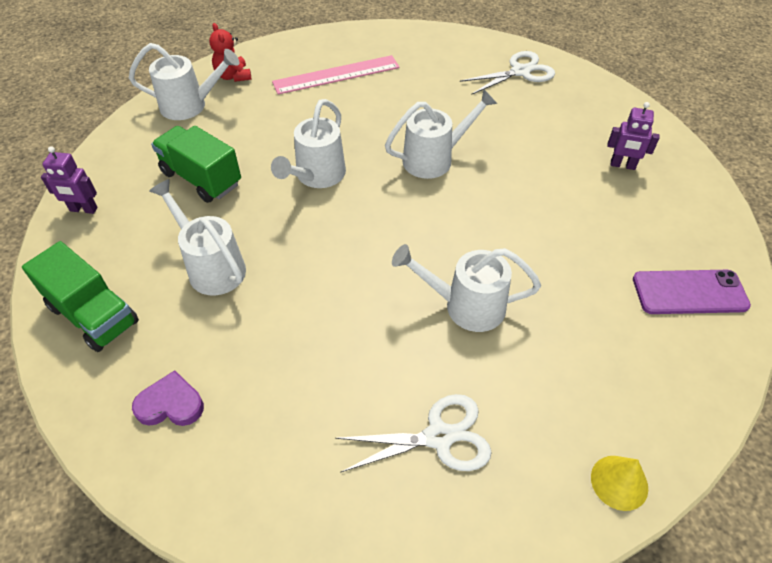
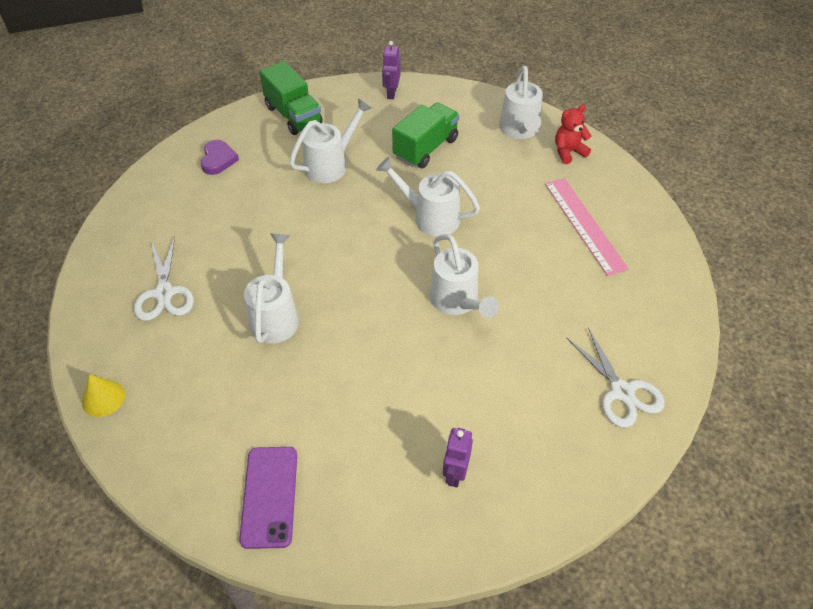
camera: 90 degrees right, 0 degrees up
(94, 315) = (293, 115): green truck -> green truck turned 75 degrees counterclockwise

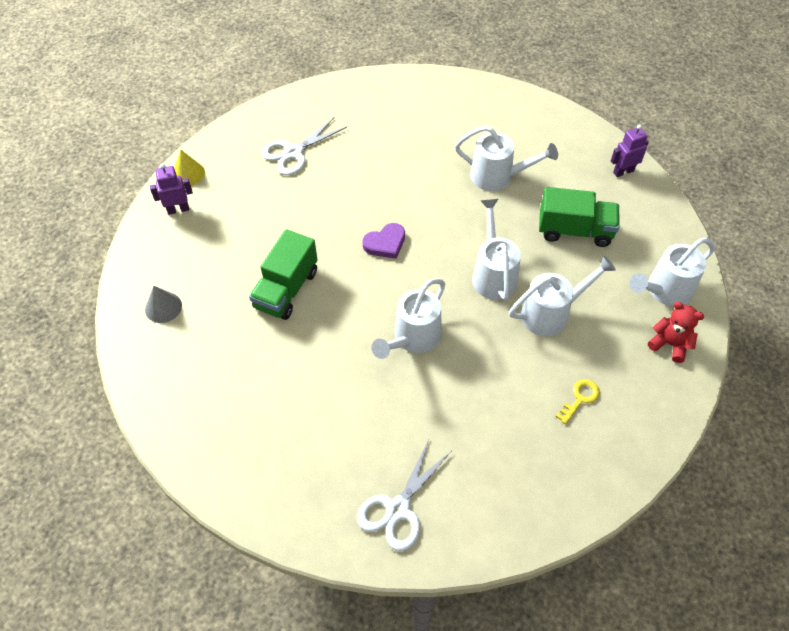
camera: 60 degrees right, 5 degrees up
(218, 160) = (444, 106): purple heart -> purple heart (385, 243)
(269, 496) = (163, 307): purple phone -> grey cone
(276, 315) = (317, 226): white watering can -> white watering can (551, 313)
(293, 115) = (534, 123): green truck -> green truck (286, 289)
(455, 473) = (243, 415): purple robot -> purple robot (178, 209)
(584, 225) = (580, 398): pink ruler -> yellow key

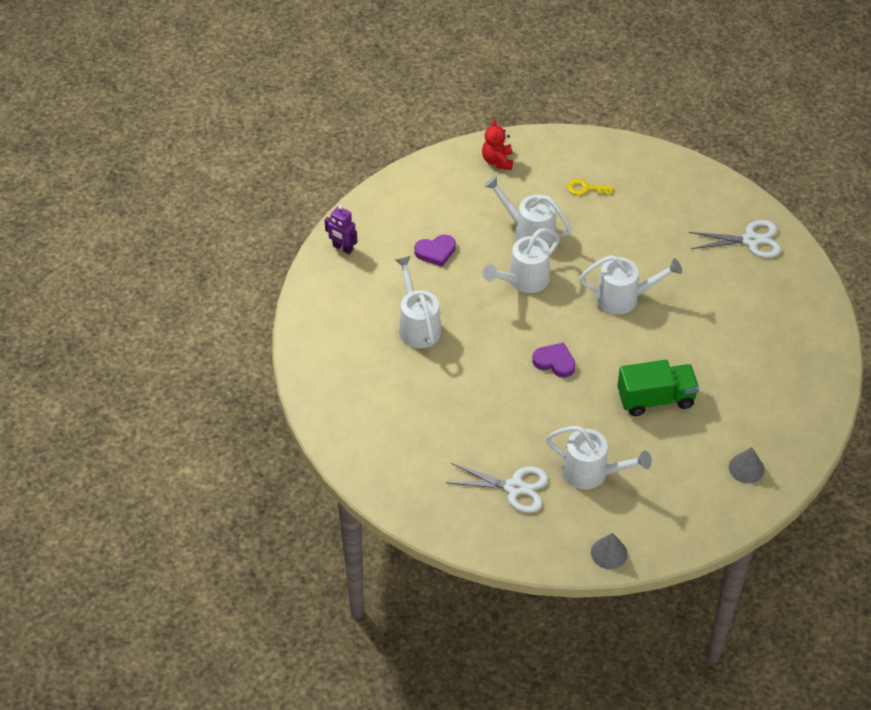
camera: 125 degrees left, 5 degrees down
(178, 209) = (652, 530): purple robot -> none
(188, 173) = (609, 553): yellow cone -> grey cone
(574, 230) = (435, 252): green truck -> purple heart
(664, 291) = (451, 180): white watering can -> white watering can (592, 473)

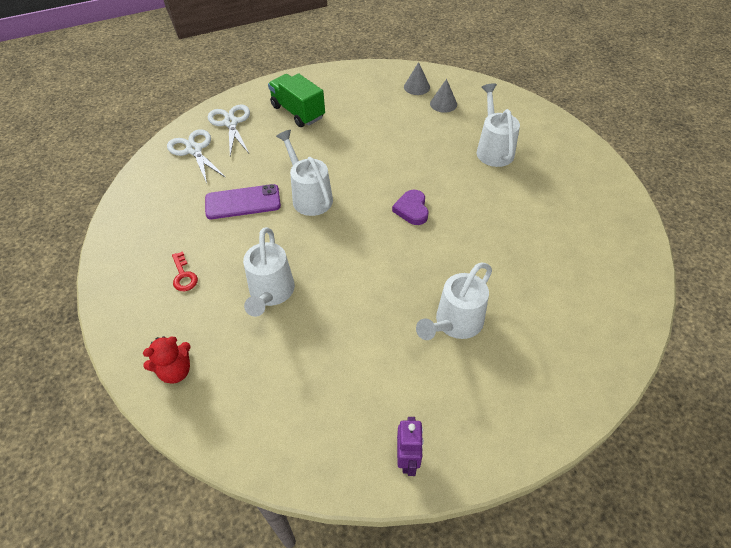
camera: 120 degrees left, 0 degrees up
(435, 252) = (349, 359): purple heart -> none
(514, 487) = (549, 182): white scissors -> white scissors (231, 123)
(523, 280) = (337, 269): white watering can -> none
(586, 188) = (183, 275): yellow key -> red key
(609, 553) = (545, 118): grey cone -> grey cone (443, 104)
(648, 250) = (243, 202): none -> purple phone
(655, 399) = (397, 143): green truck -> green truck (298, 112)

